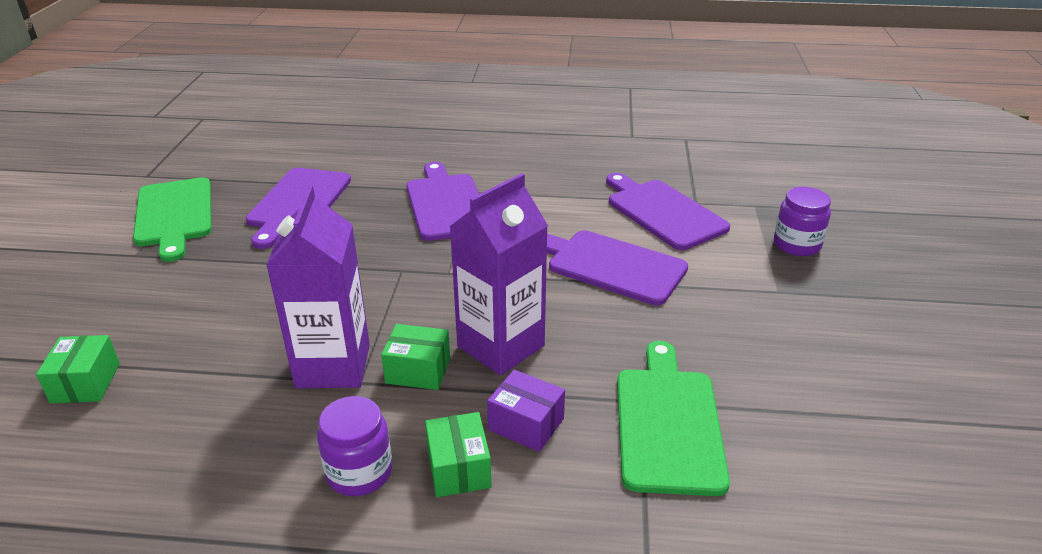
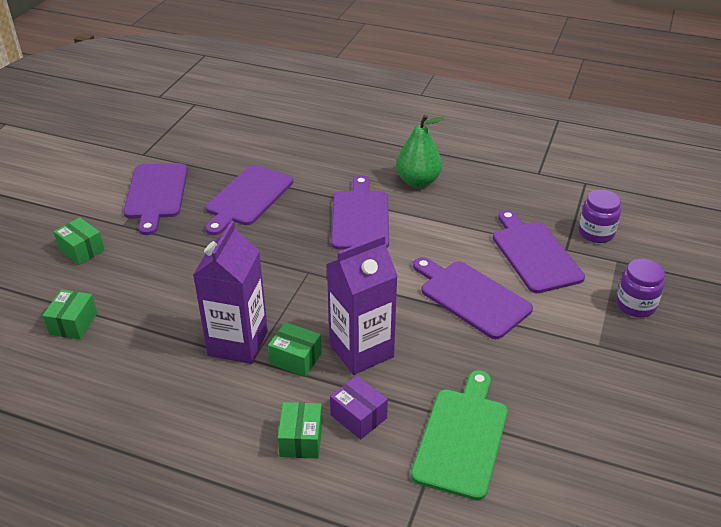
camera: 15 degrees right, 5 degrees up
(81, 292) = (81, 250): none -> green box
(174, 215) = (156, 194): green cutting board -> purple cutting board
(359, 472) = (234, 427): purple jar -> purple jar (596, 233)
(500, 160) = (418, 181): none -> green pear

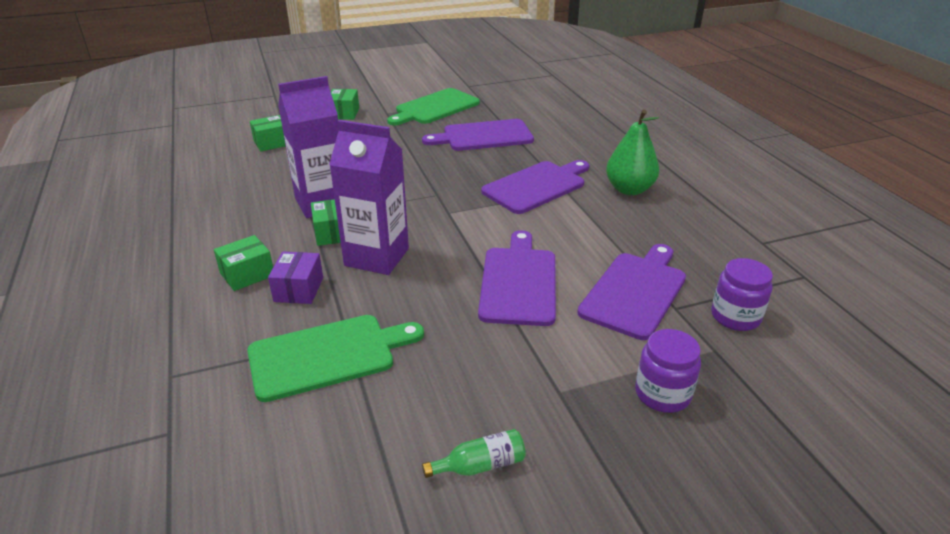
camera: 50 degrees right, 5 degrees down
(156, 194) = (435, 108): purple cutting board -> green cutting board
(634, 416) = (480, 465): none -> green bottle

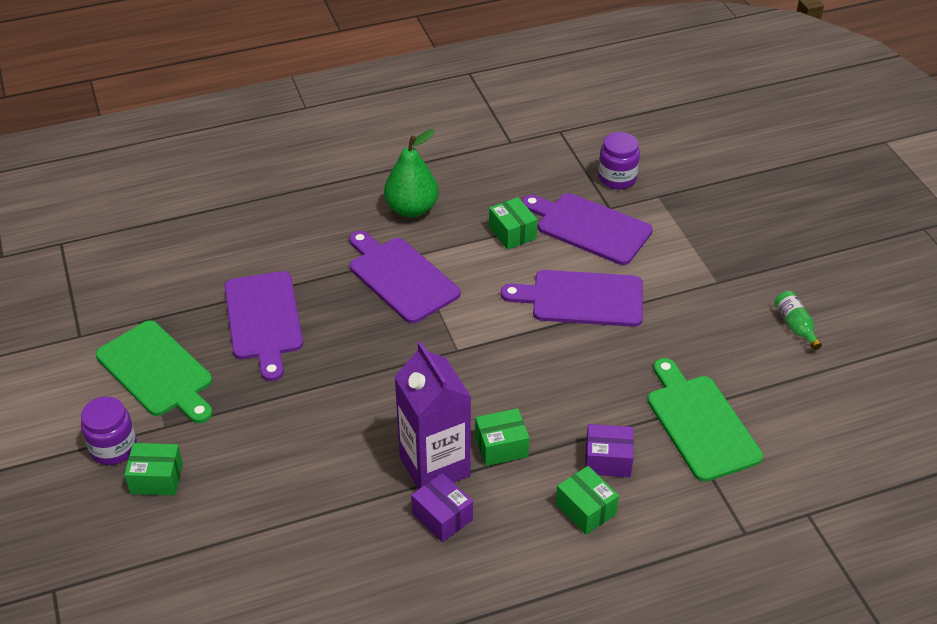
camera: 90 degrees left, 10 degrees up
(271, 207) = (442, 516): none -> purple box
(272, 143) = (252, 553): green box -> green box (512, 233)
(376, 257) = (547, 404): purple carton -> none
(662, 394) = (709, 229): purple jar -> purple jar (113, 448)

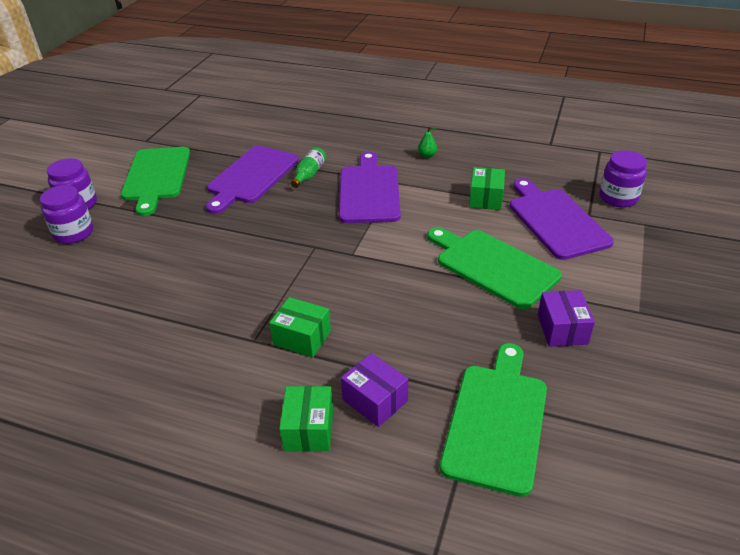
camera: 40 degrees right, 5 degrees down
(156, 478) = (74, 233): green box -> purple jar
(412, 209) = (427, 155): green pear -> green pear, size x0.41
(434, 466) = (237, 323): purple carton -> none
(442, 516) = (197, 362): purple box -> purple box (562, 329)
(581, 298) = (493, 266): purple cutting board -> green cutting board
(795, 325) = (692, 389): green bottle -> green bottle (309, 174)

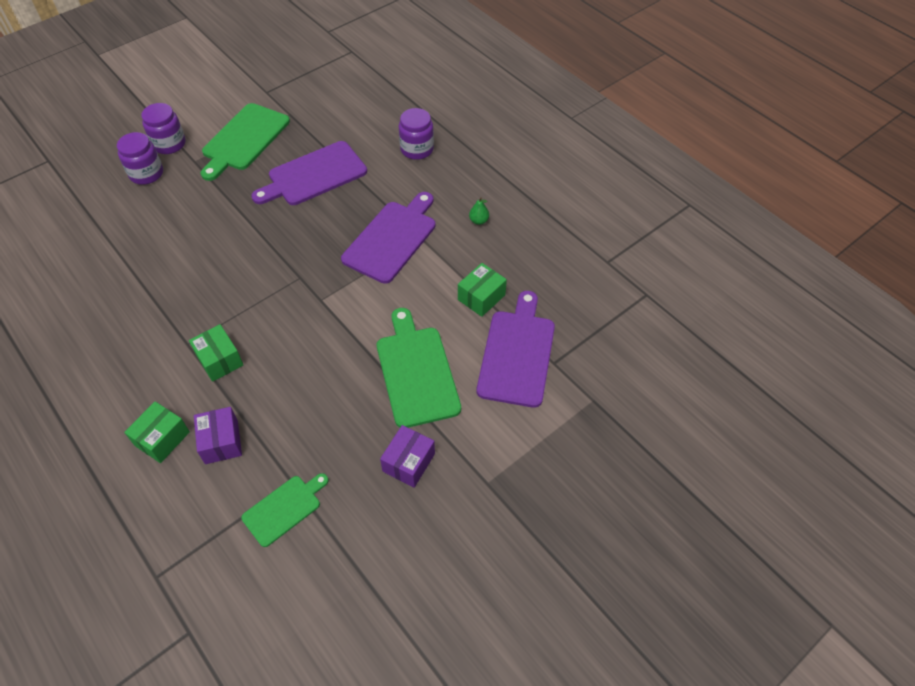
camera: 30 degrees right, 15 degrees up
(309, 174) = (361, 195): green bottle -> none
(496, 421) = (284, 508): green cutting board -> green cutting board, size x0.59
(618, 198) = (602, 358): purple jar -> purple jar (417, 149)

